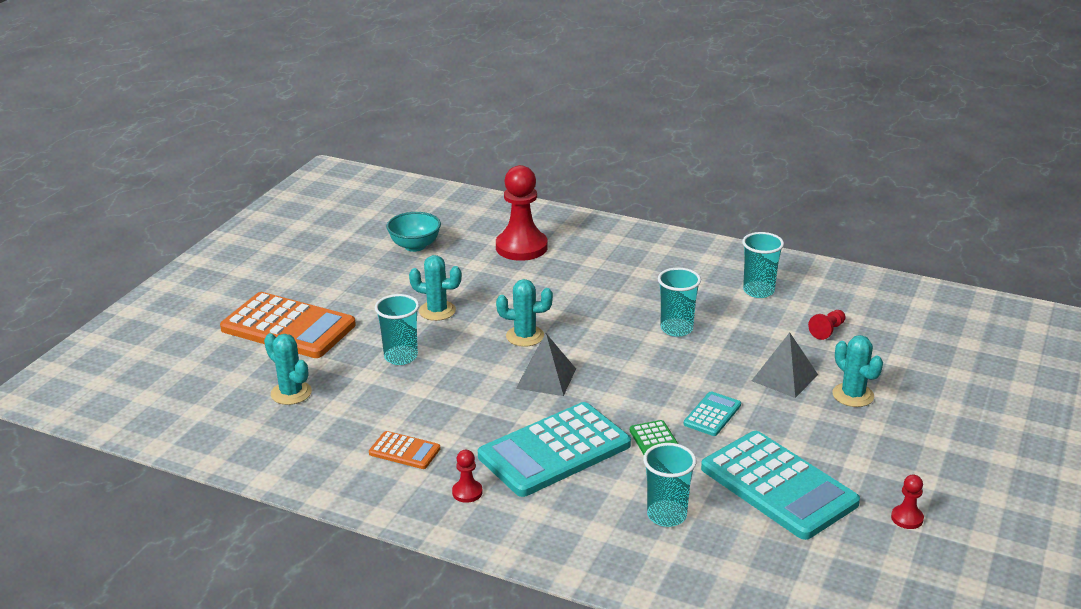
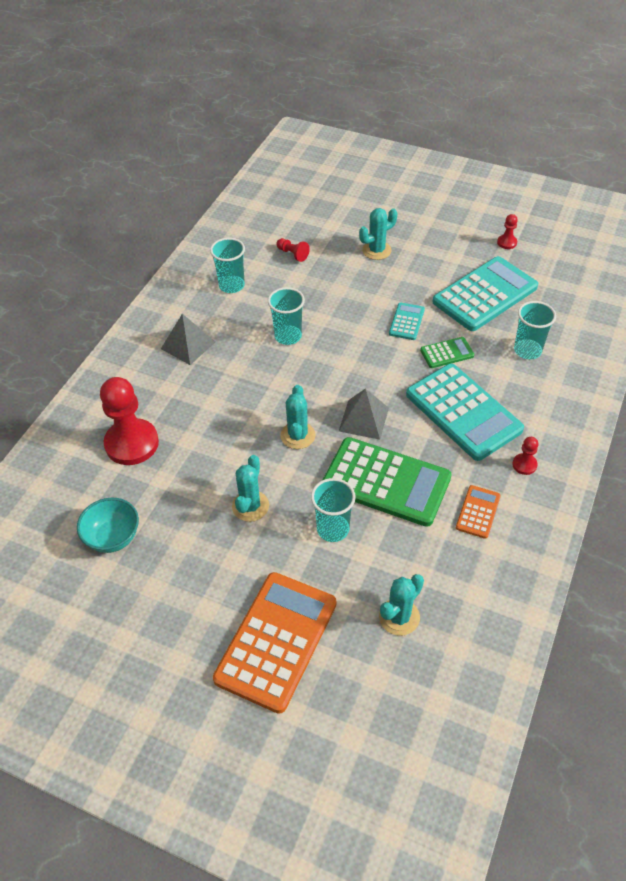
camera: 90 degrees left, 20 degrees up
(455, 390) = (386, 482): none -> green calculator
(712, 414) = (406, 322): turquoise calculator -> turquoise calculator turned 75 degrees clockwise
(784, 377) = (356, 281): grey pyramid -> grey pyramid (188, 345)

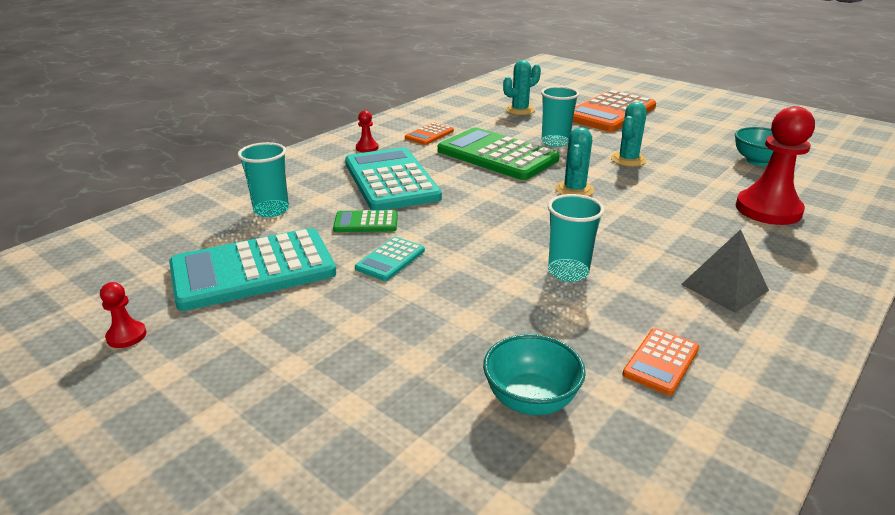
camera: 165 degrees left, 20 degrees down
(231, 285) = (661, 361): turquoise cup -> orange calculator
(293, 254) = (530, 400): red pawn -> turquoise bowl
(364, 419) = (498, 190): grey pyramid -> none
(376, 250) = (362, 371): turquoise cactus -> none

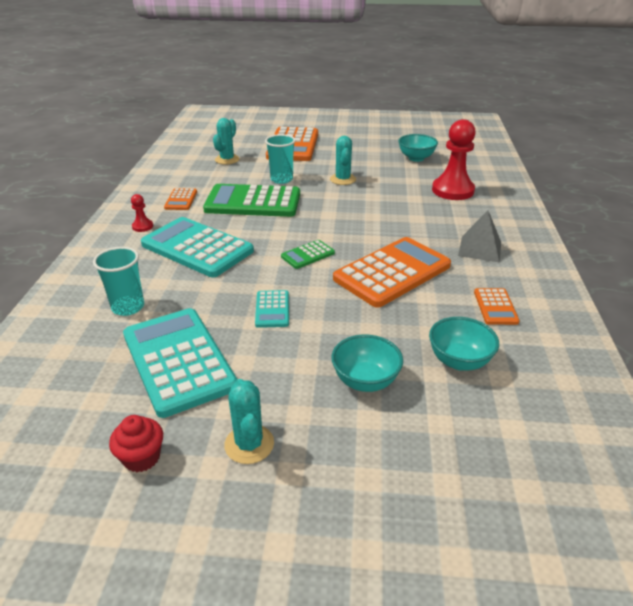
camera: 35 degrees left, 5 degrees up
(126, 336) = (142, 457): red pawn -> red cupcake
(253, 270) = (178, 360): turquoise calculator -> turquoise calculator turned 120 degrees clockwise
(366, 222) = (220, 288): green calculator -> green calculator (308, 255)
(395, 368) = (365, 381): none -> turquoise bowl
(568, 272) = (392, 272): turquoise cup -> orange calculator
(574, 190) = (334, 213): turquoise cactus -> turquoise cactus (249, 444)

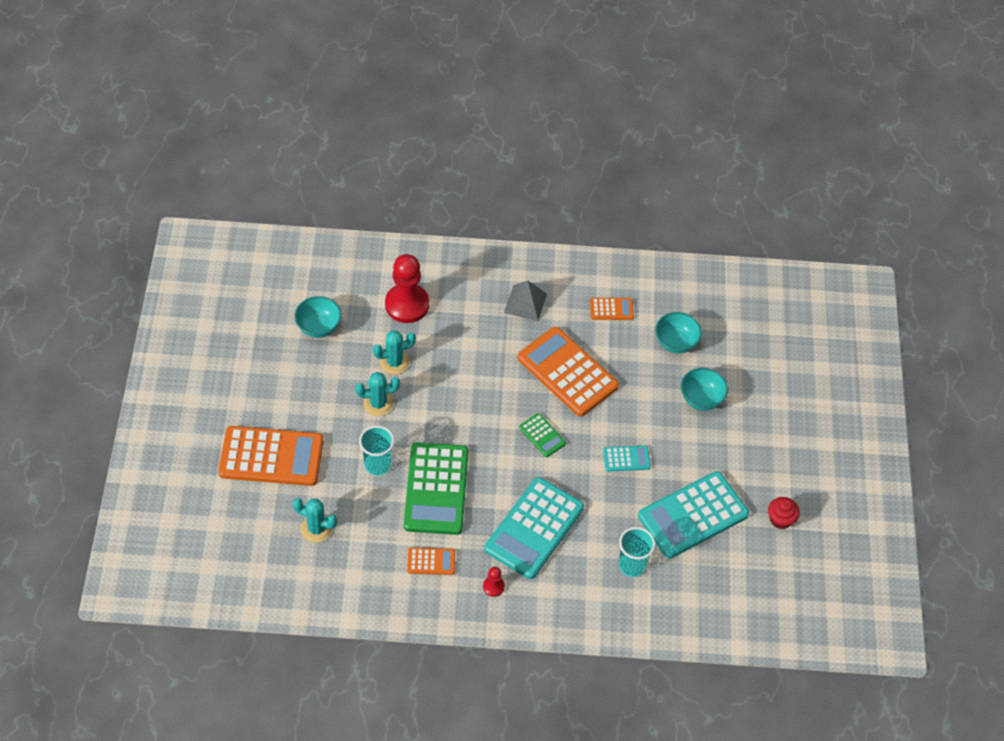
camera: 95 degrees left, 20 degrees up
(249, 444) = (763, 463): turquoise cactus -> turquoise cactus (394, 362)

